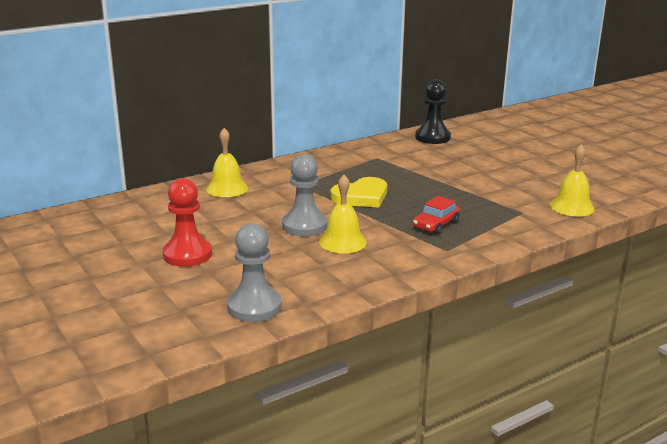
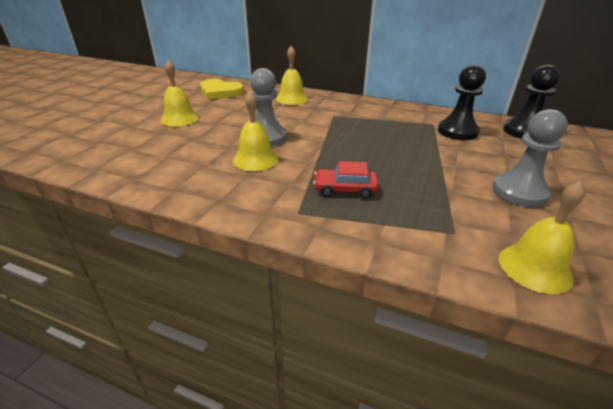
camera: 55 degrees right, 10 degrees up
(187, 254) = (180, 118): red pawn -> yellow bell
(254, 307) = (114, 162): grey pawn -> grey pawn (519, 192)
(361, 196) = (349, 141): yellow heart -> yellow heart (220, 92)
(402, 156) = (457, 131): none -> black pawn

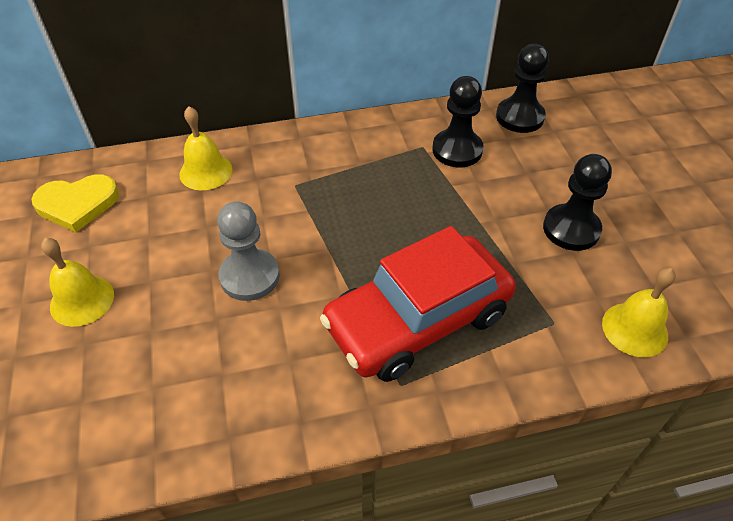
camera: 35 degrees left, 15 degrees up
(256, 159) = (276, 326): yellow bell -> none
(345, 189) = (417, 320): red car -> red car, size x2.38
(519, 192) = (571, 229): grey pawn -> black pawn

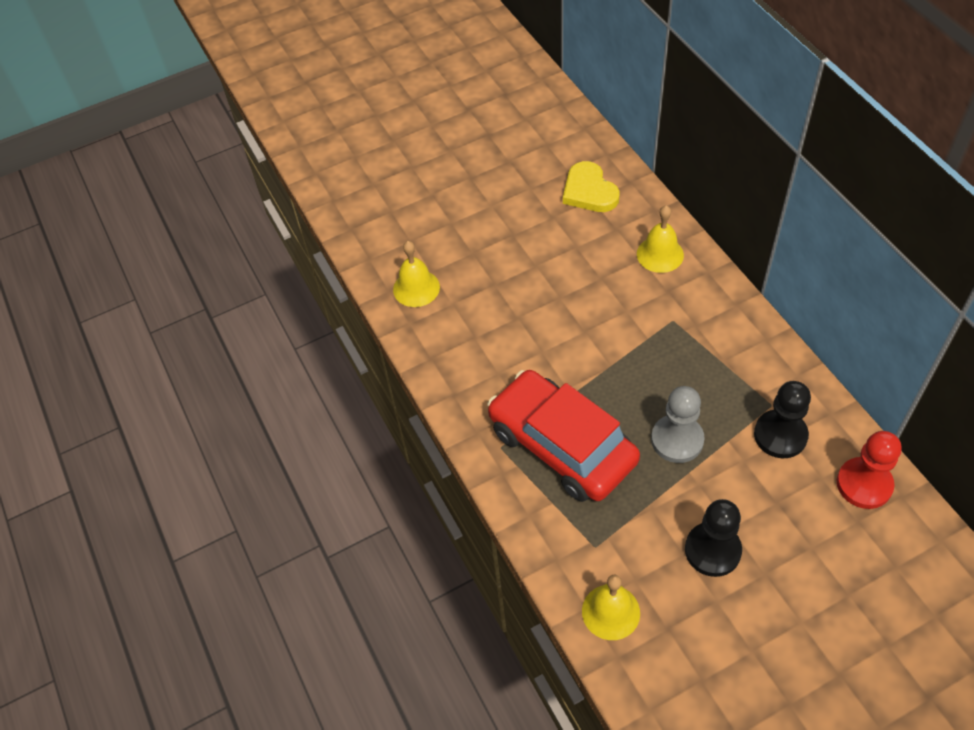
camera: 80 degrees right, 5 degrees up
(82, 300) = (505, 235): yellow bell -> yellow bell (416, 288)
(249, 276) = (562, 323): grey pawn -> grey pawn (677, 440)
(520, 117) = (864, 484): black pawn -> red pawn

